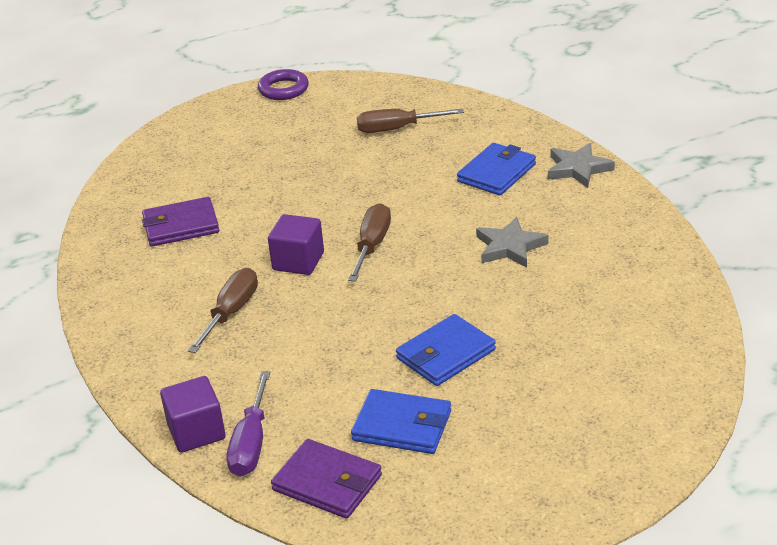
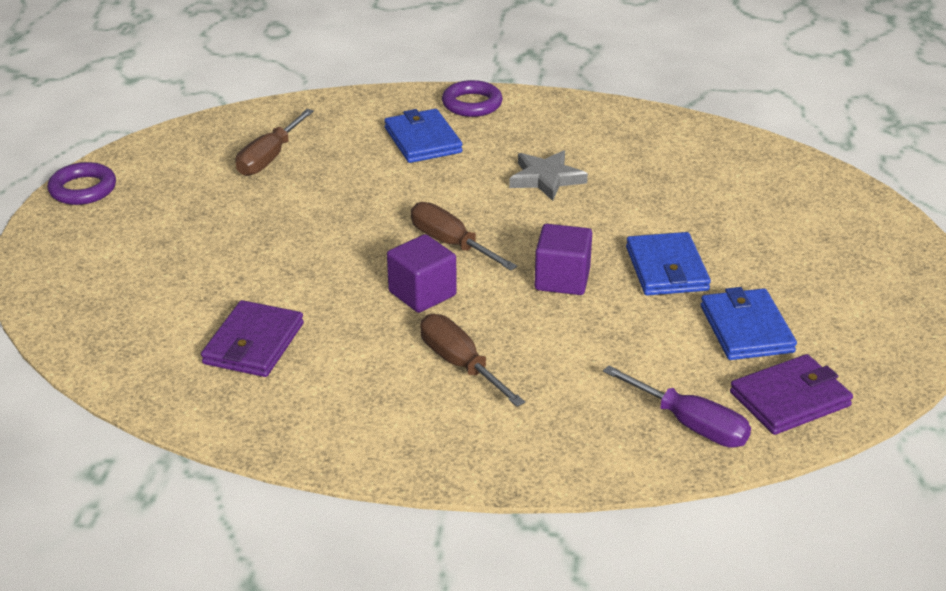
camera: 60 degrees left, 0 degrees up
(196, 432) = (638, 454): purple cube -> purple cube (562, 279)
(402, 426) = (746, 329): blue wallet -> blue wallet turned 60 degrees counterclockwise
(578, 169) = (472, 104): grey star -> purple ring

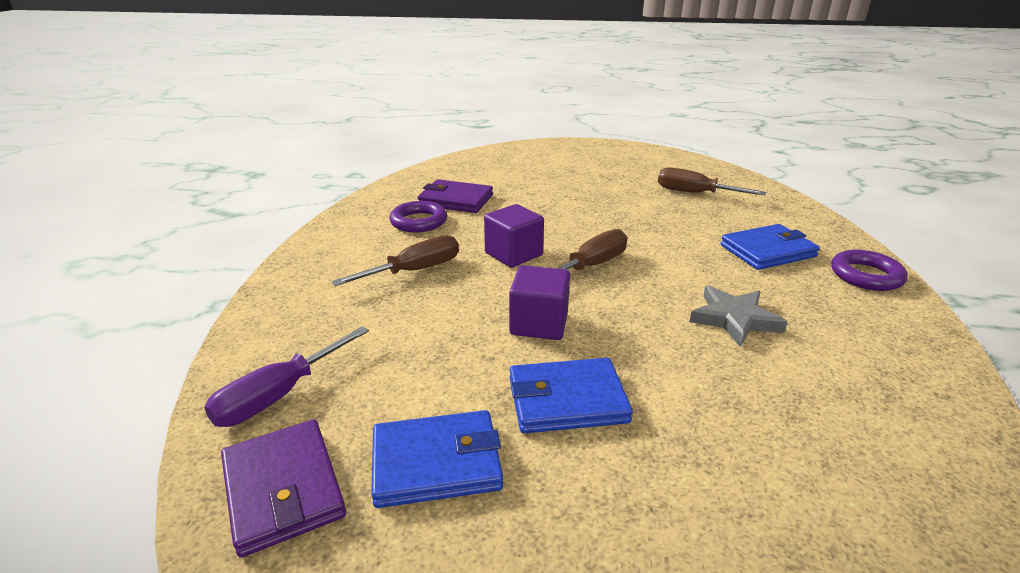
camera: 90 degrees right, 5 degrees down
(83, 189) = (625, 148): purple ring -> purple ring (418, 222)

